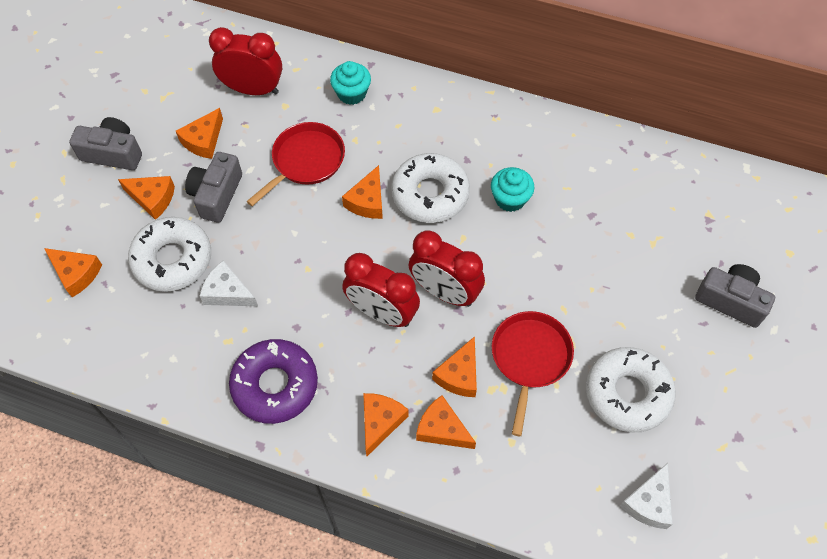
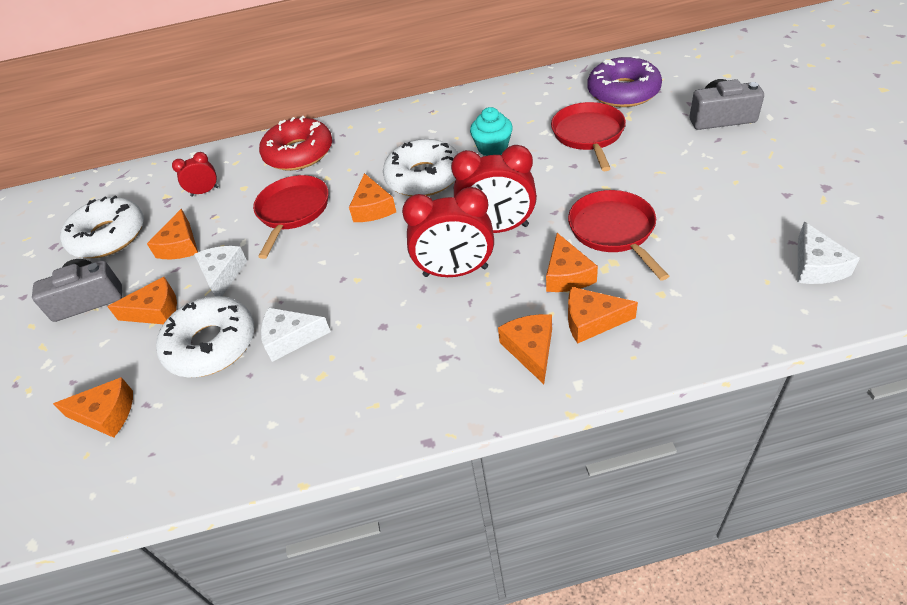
camera: 25 degrees left, 15 degrees down
(216, 195) = (222, 275): grey camera -> white cheese
(253, 89) = (205, 192): red clock -> red clock, size x0.53
(275, 385) = (400, 382): purple donut -> purple donut (623, 92)
(351, 93) = (299, 153): turquoise cupcake -> red donut
(601, 240) = (588, 134): none -> red pan
(627, 393) = (714, 208): white donut -> white donut (108, 236)

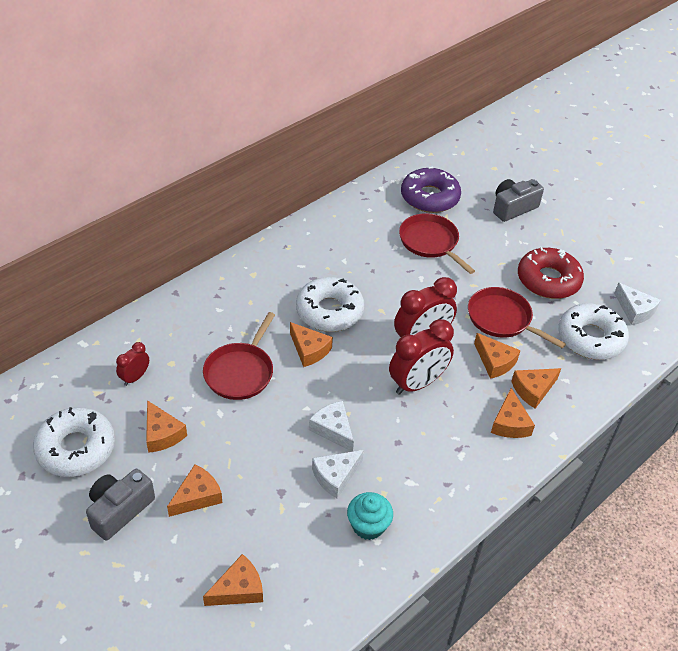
camera: 40 degrees left, 0 degrees up
(211, 345) = (275, 504): white donut -> white donut (590, 338)
(222, 275) = (229, 446): white cheese -> white cheese (333, 429)
(292, 211) = (240, 372): red pan -> red pan turned 135 degrees counterclockwise
(299, 153) = (195, 316): red donut -> red donut (548, 280)
(492, 148) = (365, 271): turquoise cupcake -> turquoise cupcake (368, 525)
(530, 350) = (510, 423): orange cheese -> orange cheese turned 135 degrees counterclockwise

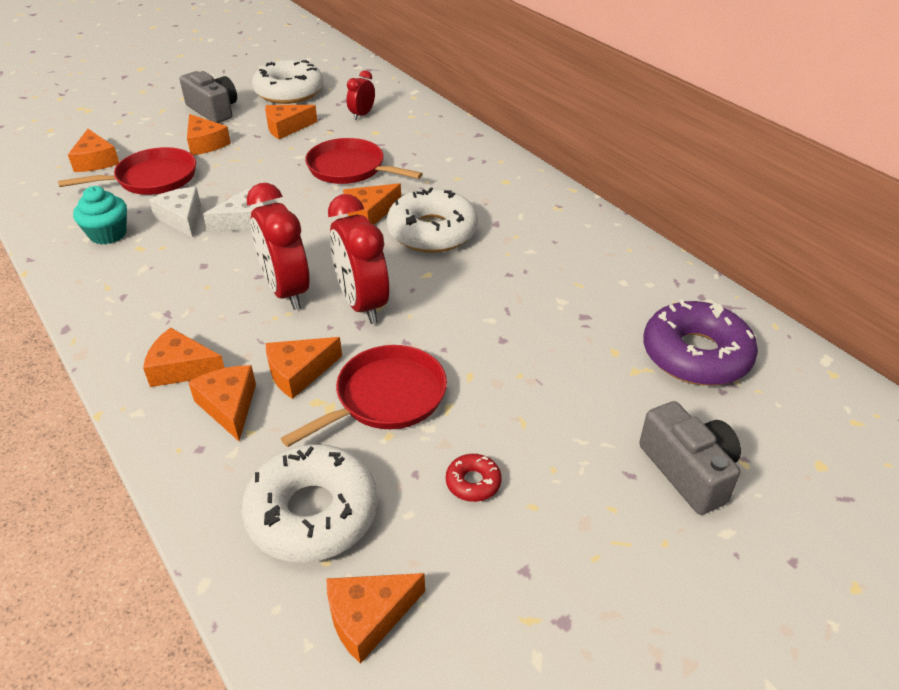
camera: 100 degrees right, 5 degrees down
(135, 377) = (362, 115): red clock -> red clock turned 105 degrees counterclockwise
(430, 242) = (574, 340): red pan -> red pan (152, 178)
(548, 280) = (473, 482): red donut -> red donut, size x0.44
(635, 310) = (369, 617): white cheese -> orange cheese

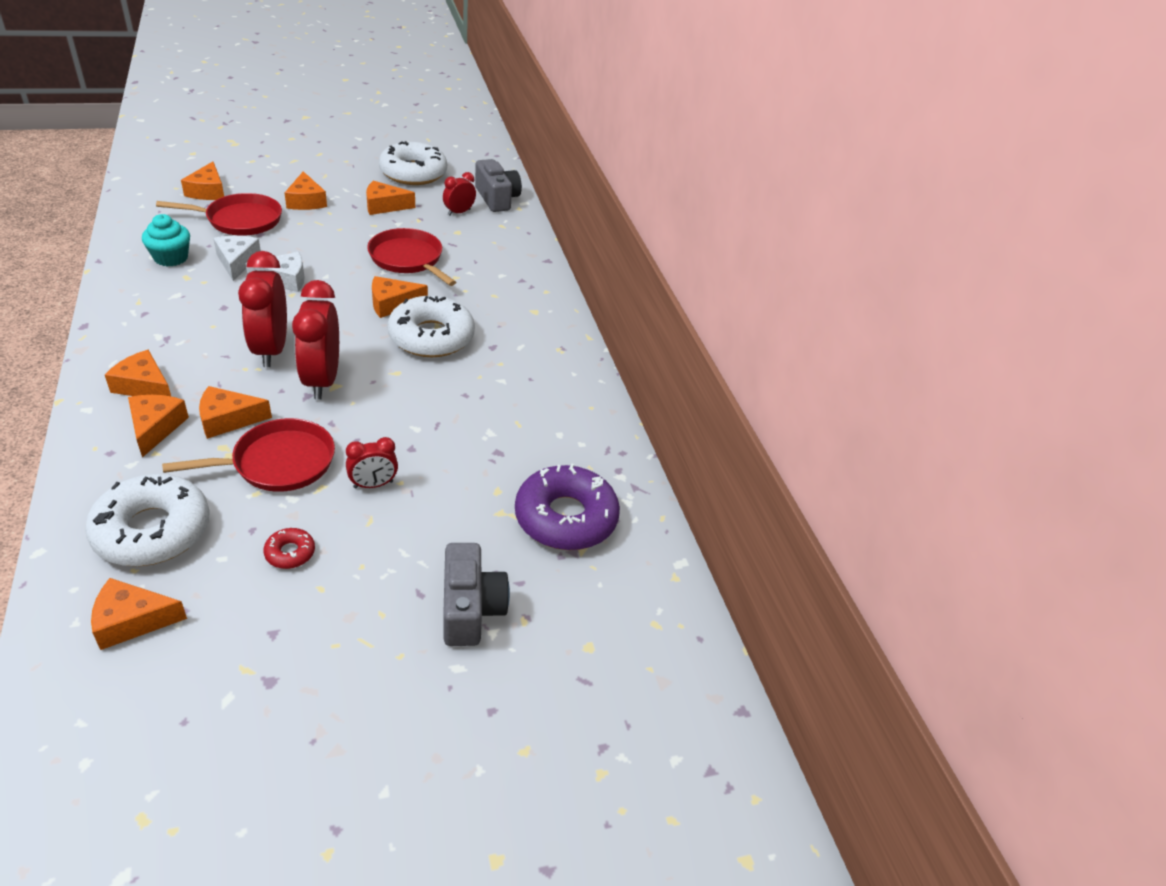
camera: 15 degrees right, 0 degrees up
(213, 110) = (336, 172): grey camera -> grey camera (497, 198)
(496, 386) = (373, 484): none -> red clock

